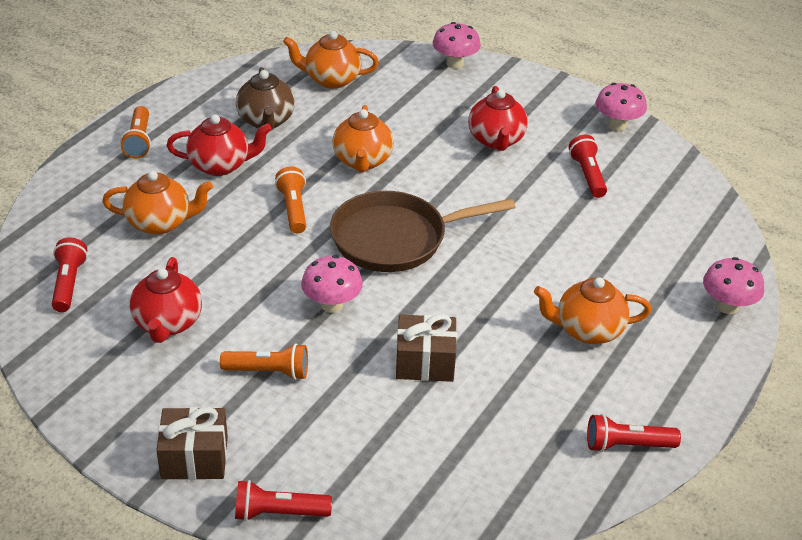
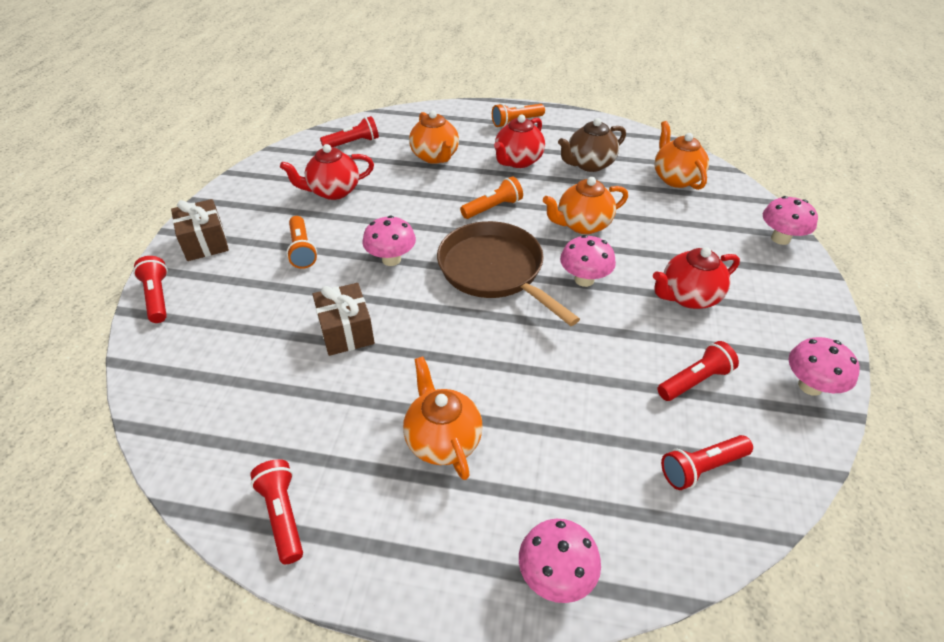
camera: 70 degrees right, 5 degrees up
(220, 165) = (518, 161): red teapot -> red teapot turned 60 degrees clockwise
(441, 188) = (584, 279): none -> pink mushroom
(667, 205) = (702, 468): none -> red flashlight

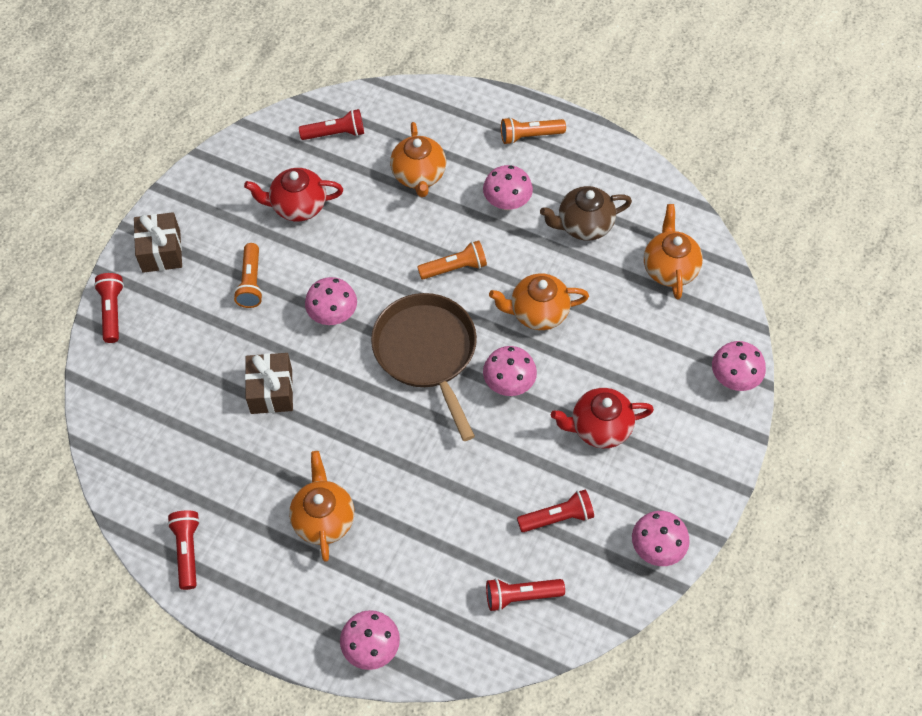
camera: 15 degrees right, 15 degrees up
(518, 161) = (507, 202): red teapot -> pink mushroom

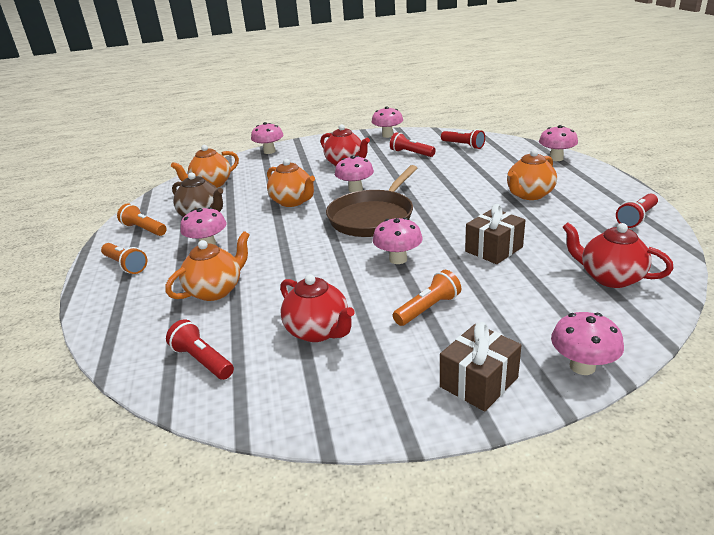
camera: 125 degrees left, 30 degrees down
(112, 311) = (582, 366): red flashlight -> pink mushroom
(152, 425) = (610, 277): none -> red teapot
(454, 268) = (292, 238): orange flashlight -> orange flashlight (144, 229)

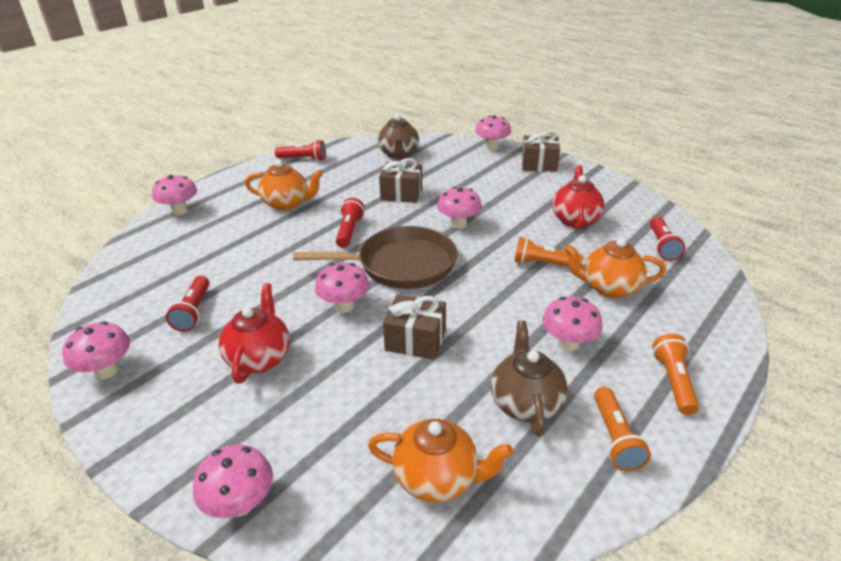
camera: 130 degrees left, 5 degrees up
(293, 201) = (415, 340): orange teapot -> brown gift
(428, 308) = (501, 194): orange flashlight -> orange flashlight (543, 264)
(463, 145) = (148, 279): red flashlight -> red flashlight (349, 231)
(610, 277) = (398, 154): red teapot -> brown teapot

